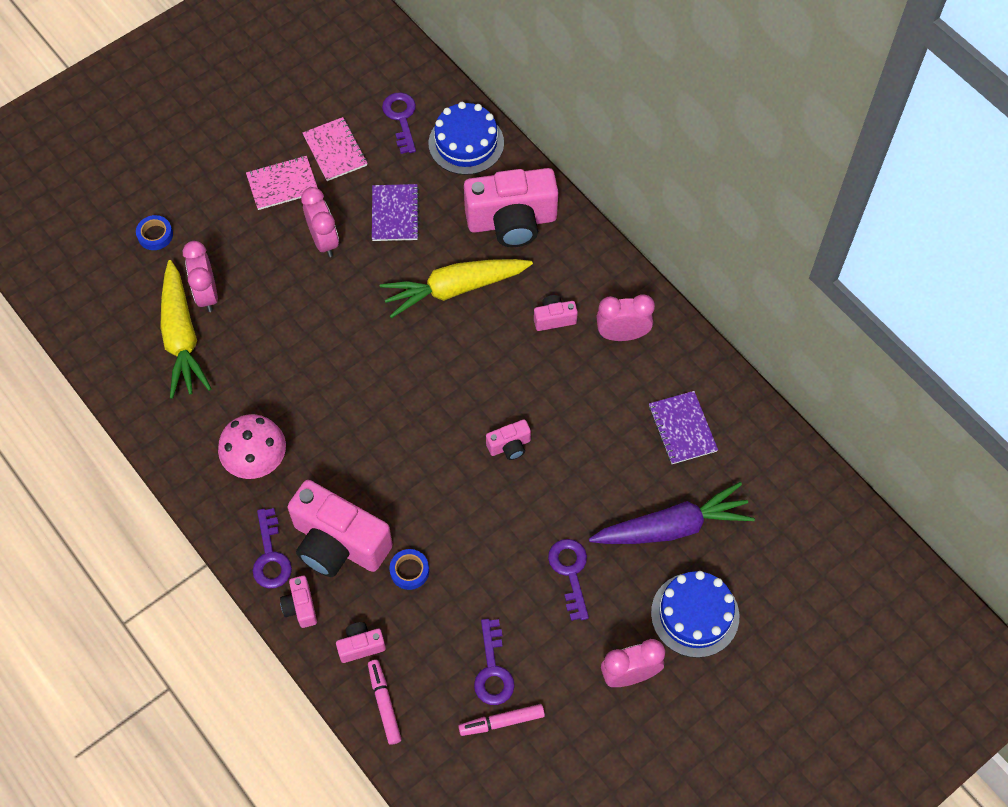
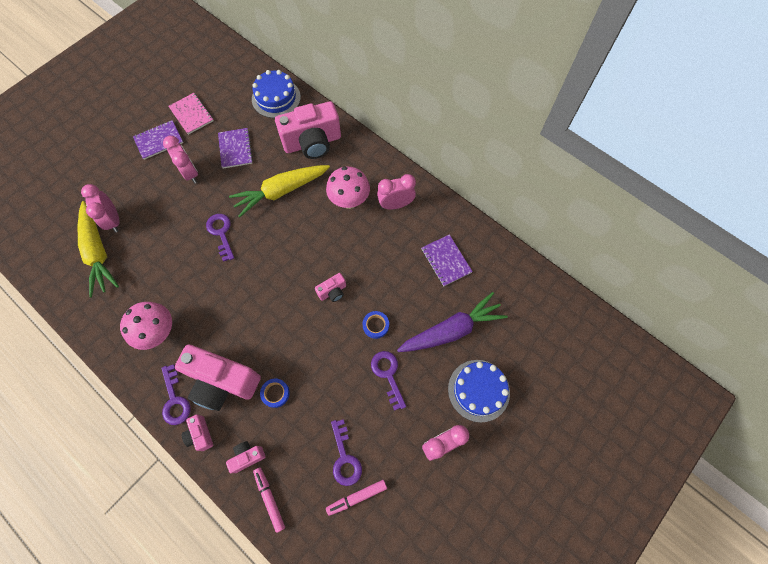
camera: 10 degrees left, 5 degrees up
(155, 235) = (75, 186): blue tape -> blue tape (375, 325)
(282, 184) = (159, 141): pink notebook -> purple notebook
(401, 118) = (232, 89): purple key -> purple key (221, 233)
(554, 318) = (349, 201): pink camera -> pink mushroom

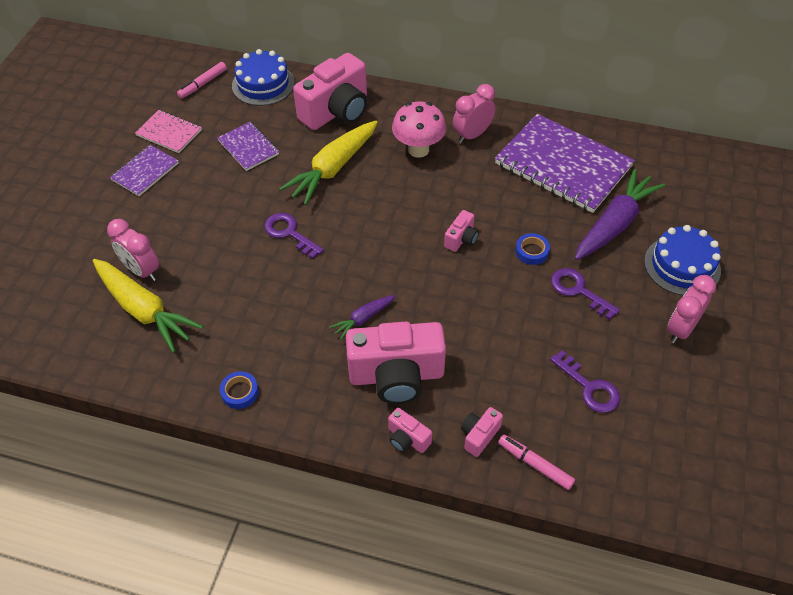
camera: 25 degrees left, 15 degrees down
(159, 332) = (282, 359): pink mushroom -> none
(175, 400) = (351, 418): purple key -> none
(190, 173) = (208, 189): pink clock -> none
(228, 326) = (363, 319): none -> purple carrot
(275, 393) = (467, 360): blue tape -> blue tape (240, 392)
(357, 497) = (630, 418): pink marker -> pink marker (203, 84)
(446, 261) = (563, 165): purple notebook -> purple notebook, size x2.01

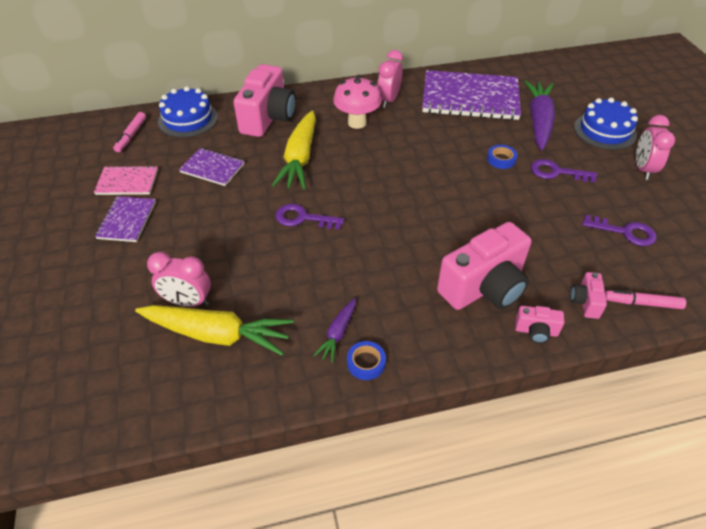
camera: 30 degrees left, 5 degrees down
(363, 319) = (420, 257): purple carrot -> purple carrot (338, 333)
(461, 239) = (444, 170): pink camera -> none

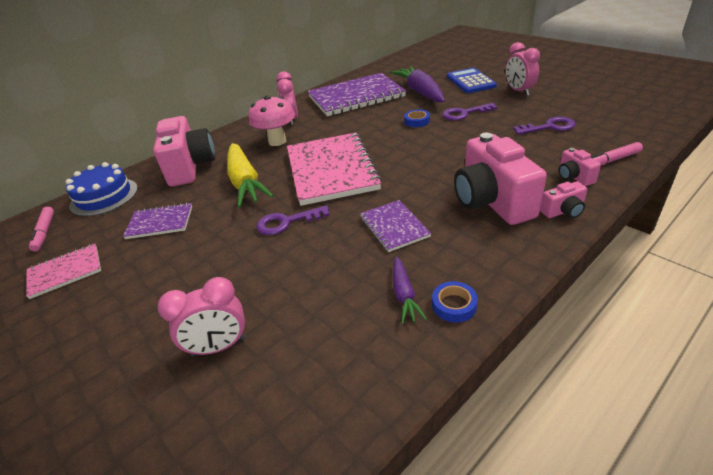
camera: 25 degrees left, 10 degrees down
(127, 220) = (87, 305): purple notebook -> purple notebook (394, 227)
(217, 334) = (278, 360): yellow carrot -> none
(378, 180) = (331, 170): none -> pink notebook
(484, 287) = (492, 201): pink camera -> pink camera turned 135 degrees clockwise
(605, 131) = (470, 81): blue cake -> blue calculator

